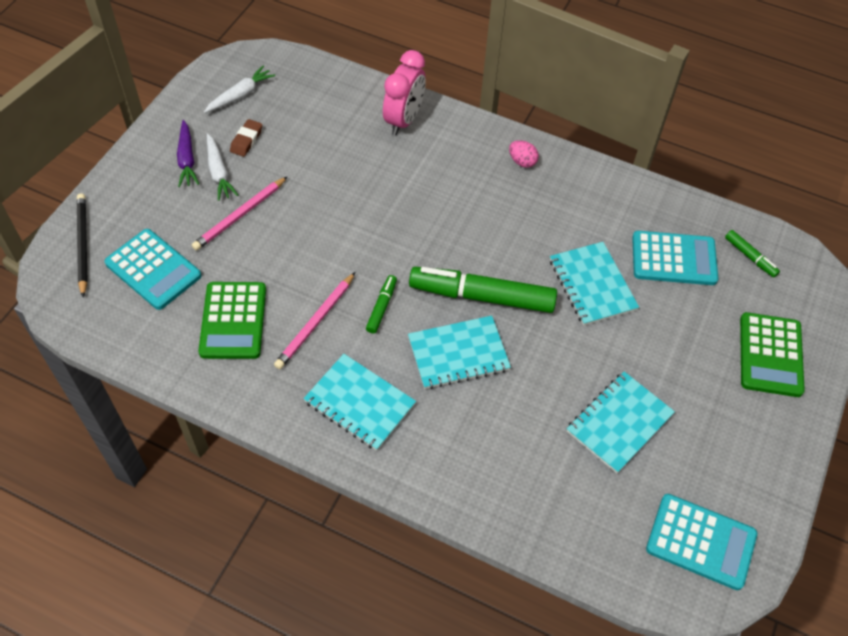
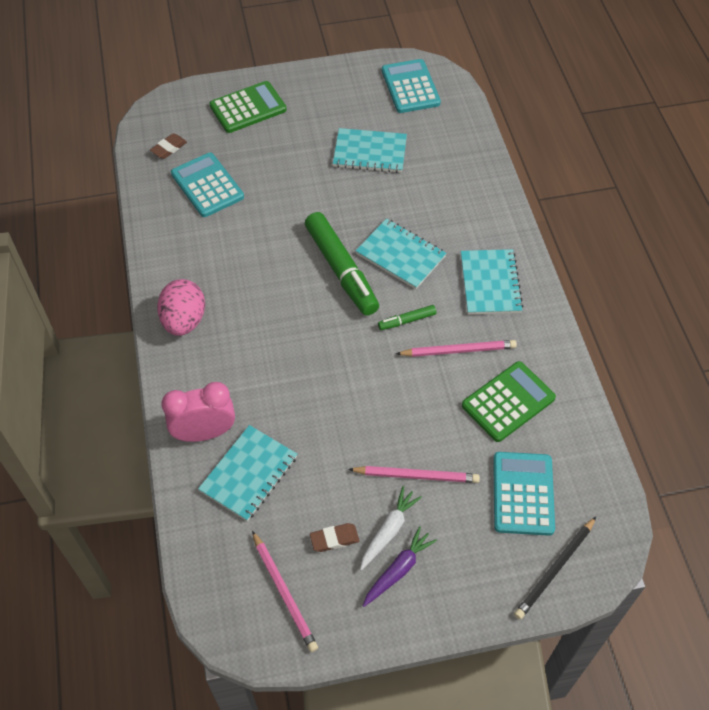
camera: 125 degrees left, 0 degrees up
(240, 95) = (284, 592): white carrot -> pink pencil
(522, 161) = (184, 321): pink egg -> pink egg, size x1.92
(592, 285) = (272, 216): turquoise notebook -> turquoise notebook (248, 474)
(750, 257) = (169, 148): green marker -> brown eraser

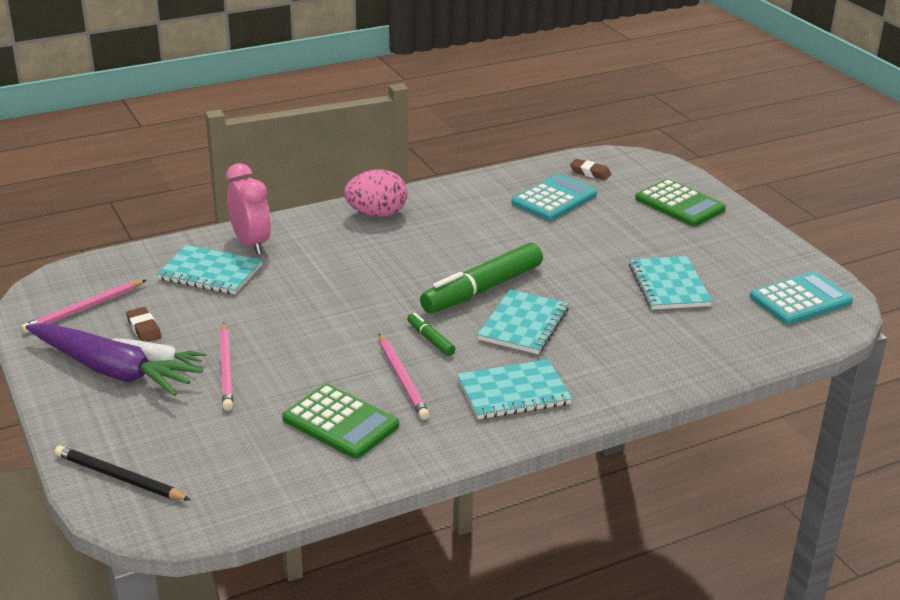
camera: 75 degrees right, 25 degrees down
(398, 570) = (112, 370): purple carrot -> purple carrot, size x1.90
(523, 493) = (216, 445): turquoise calculator -> none

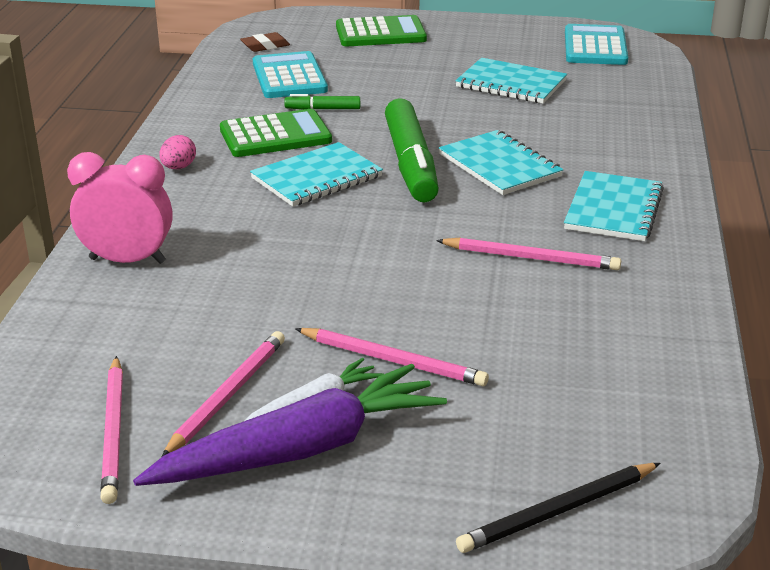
camera: 55 degrees left, 0 degrees up
(144, 329) = (227, 395): brown eraser -> pink pencil
(210, 272) = (155, 307): turquoise notebook -> turquoise notebook (316, 177)
(340, 422) = (579, 319): green calculator -> green calculator (275, 135)
(377, 214) = (178, 167): pink egg -> pink egg, size x0.52
(430, 339) = (472, 219): green marker -> green marker (323, 109)

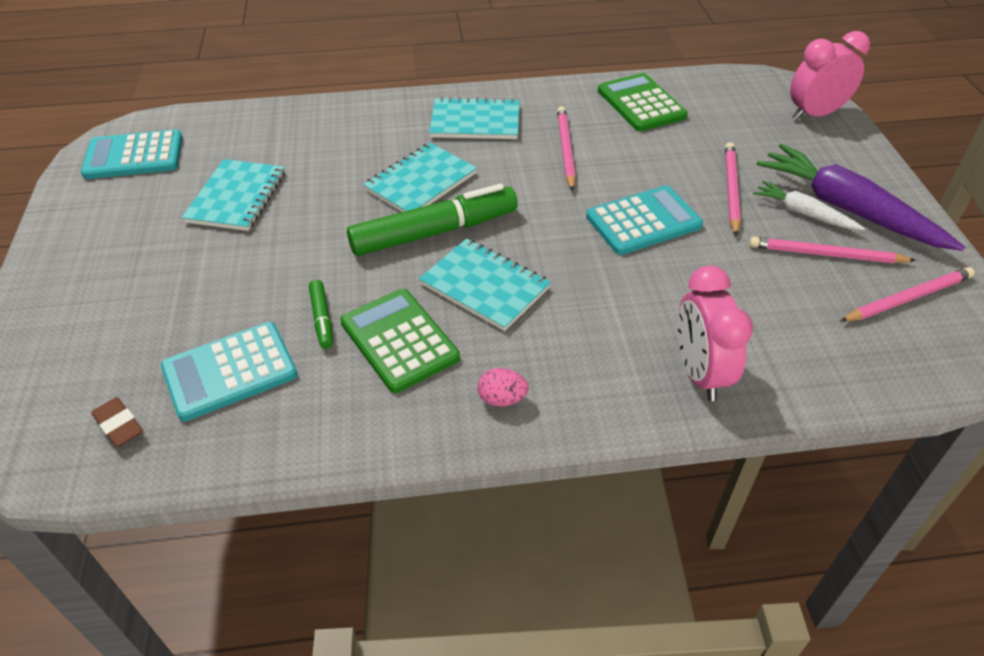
camera: 105 degrees left, 15 degrees up
(364, 281) = (643, 221): none -> turquoise calculator
(380, 33) = (78, 319): green calculator -> green calculator (641, 103)
(558, 511) = (815, 114): black pencil -> pink clock

